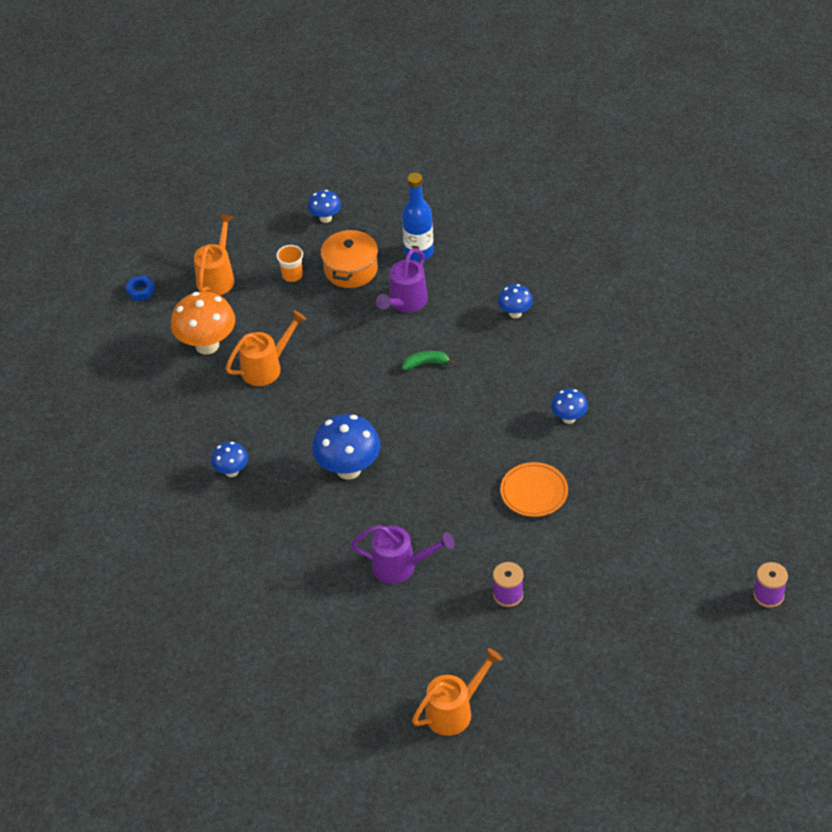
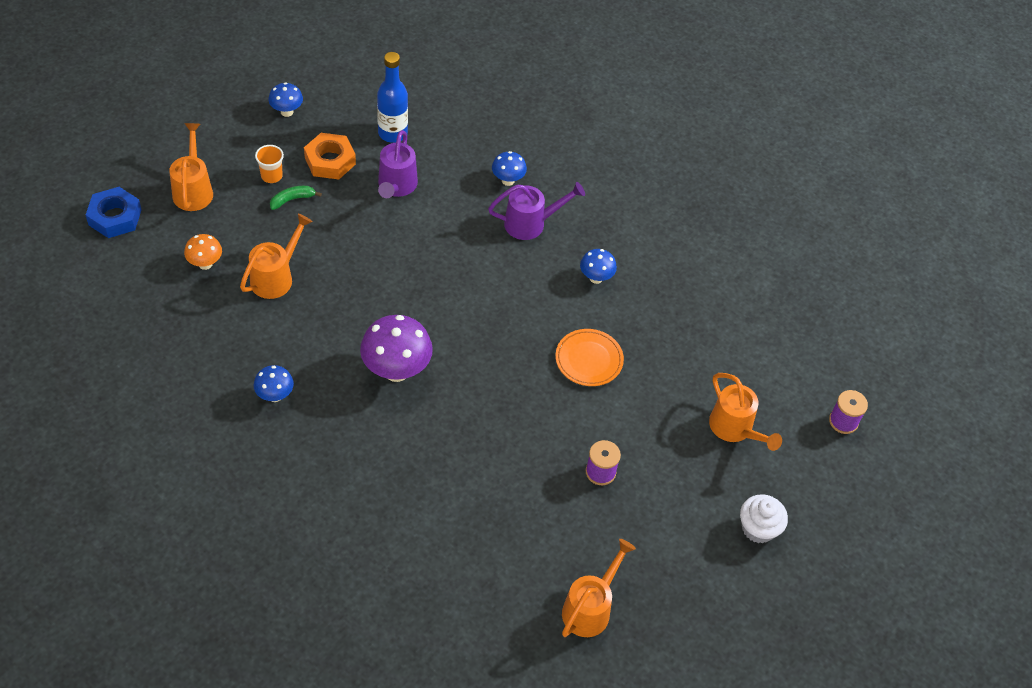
camera: 25 degrees left, 5 degrees up
(140, 291) = (115, 217): blue nut -> blue nut, size x1.74
(207, 345) = (205, 264): orange mushroom -> orange mushroom, size x0.55
(348, 469) = (396, 370): blue mushroom -> purple mushroom
(351, 269) = (330, 161): orange pot -> orange nut
(401, 566) = (484, 464): purple watering can -> purple watering can (531, 223)
(425, 363) = (437, 246): green banana -> green banana (292, 199)
(643, 675) = (758, 528): none -> white cupcake
(654, 582) = (735, 429): none -> orange watering can

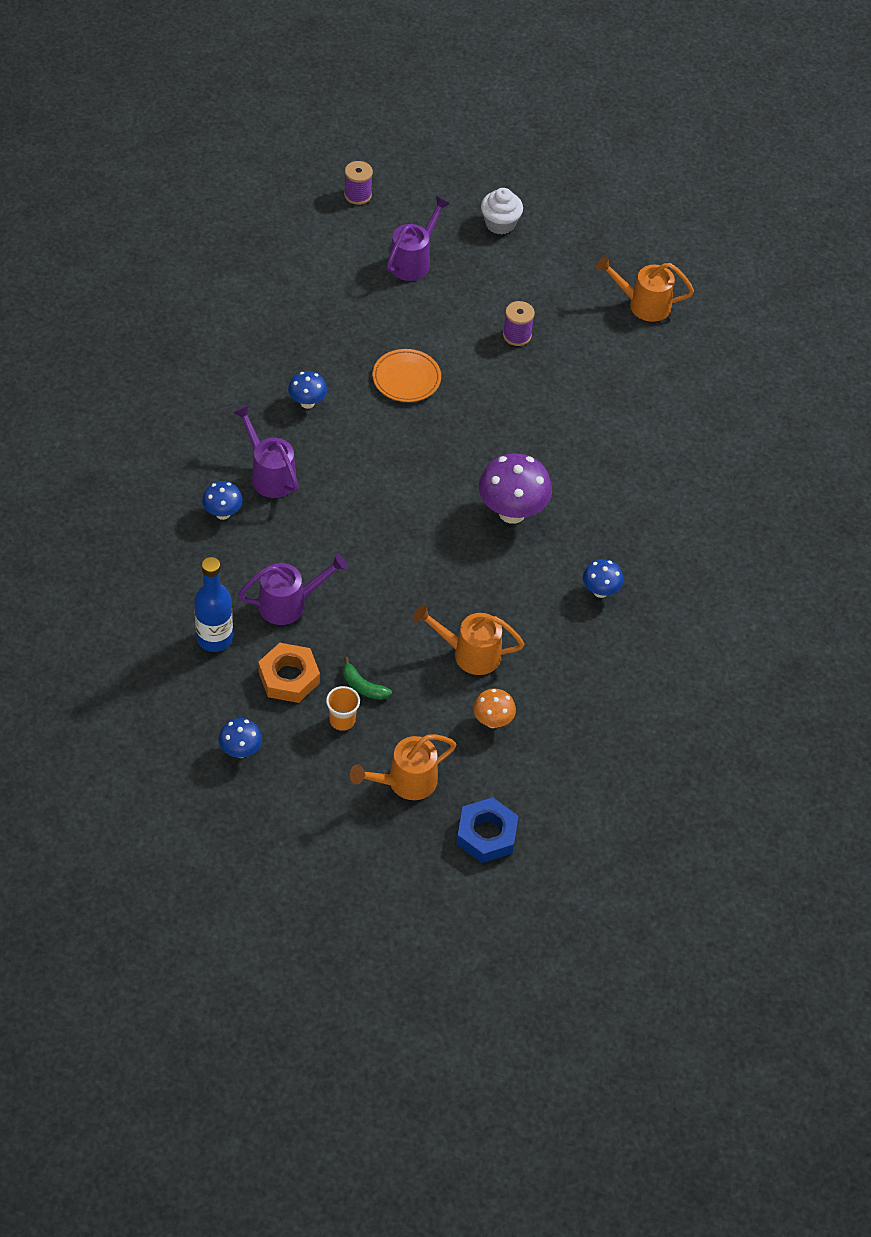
camera: 115 degrees left, 0 degrees up
(735, 429) = (413, 261): orange watering can -> purple watering can

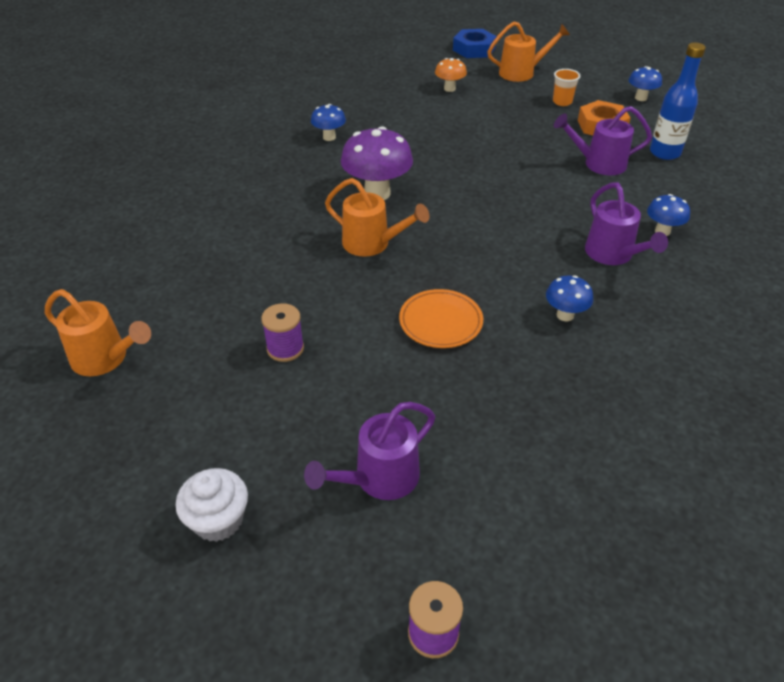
camera: 160 degrees left, 10 degrees down
(363, 686) = (543, 115): green banana -> none
(469, 653) = (453, 120): orange watering can -> orange watering can (372, 244)

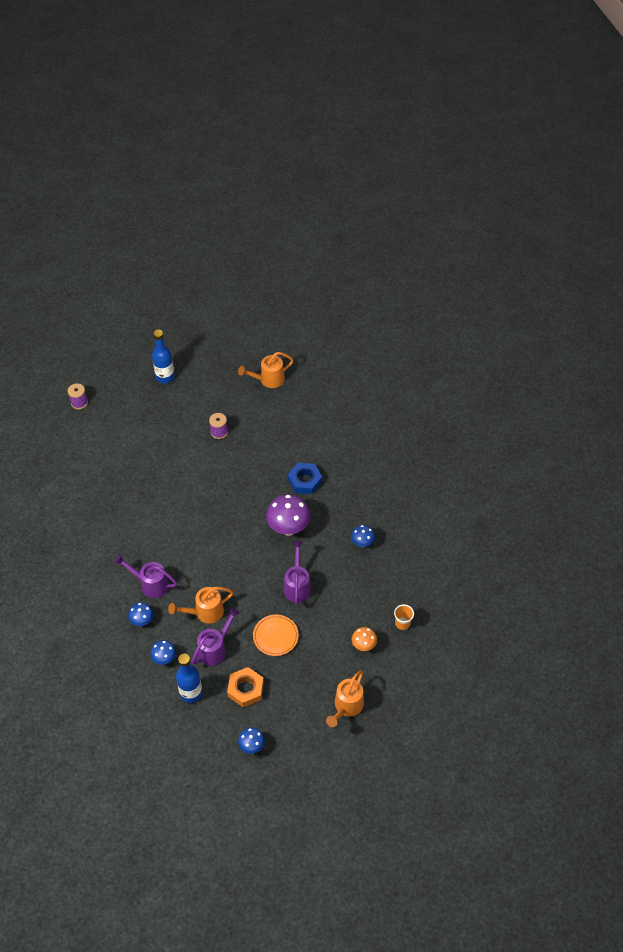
camera: 130 degrees right, 10 degrees up
(218, 520) = (165, 377): white cupcake -> blue bottle
(372, 244) = (251, 500): orange watering can -> orange watering can (205, 612)
(378, 479) = (136, 422): purple watering can -> purple watering can (297, 585)
(440, 322) = (181, 488): orange plate -> orange plate (275, 636)
(473, 49) = (406, 707): blue nut -> blue nut (305, 481)
(562, 102) = (290, 694): orange cup -> orange cup (402, 623)
(565, 315) = (140, 532): blue mushroom -> blue mushroom (164, 659)

